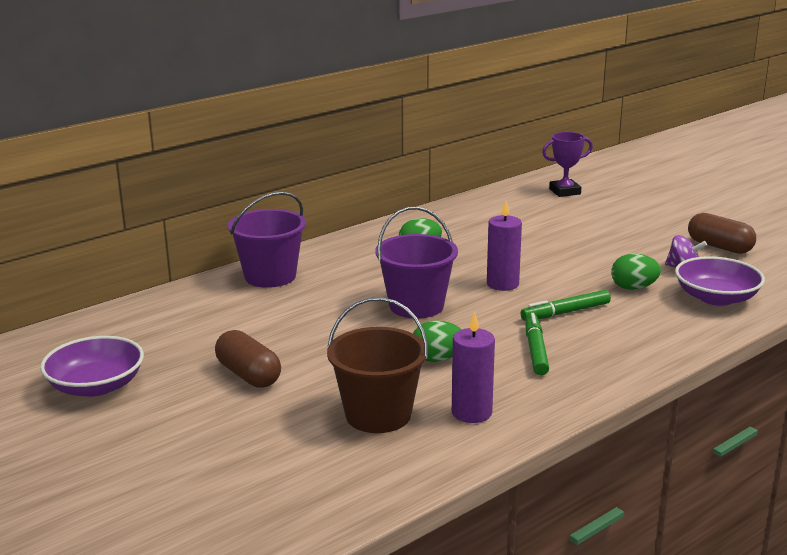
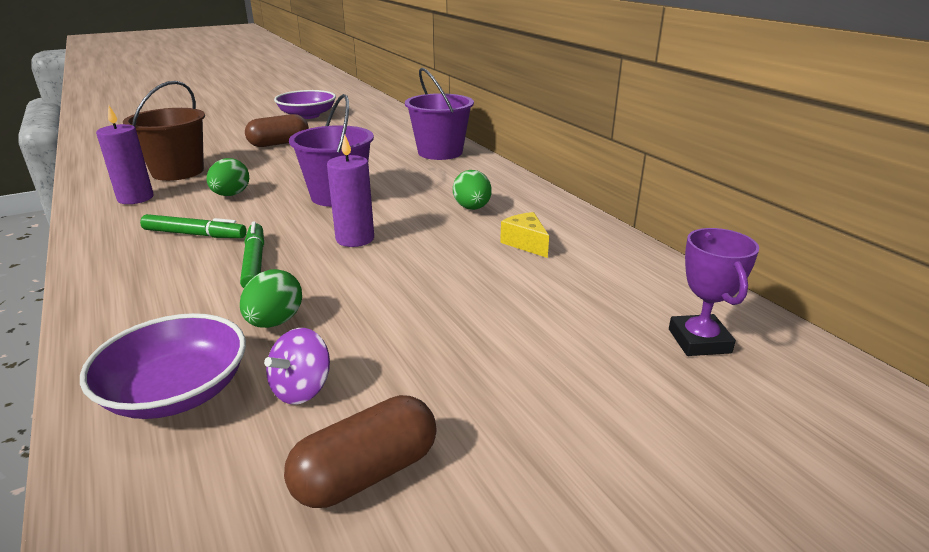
camera: 100 degrees right, 5 degrees up
(475, 230) = (525, 243): none -> yellow cheese

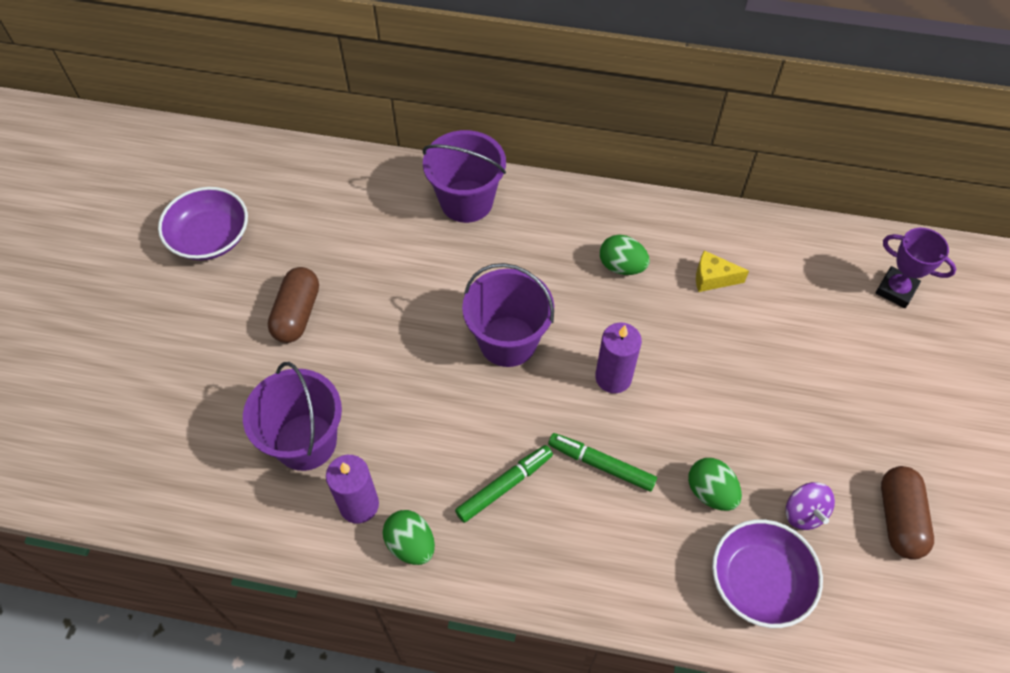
camera: 50 degrees left, 30 degrees up
(178, 171) = (305, 442): brown bucket -> purple bucket
(231, 195) = (426, 422): green egg -> green egg (411, 544)

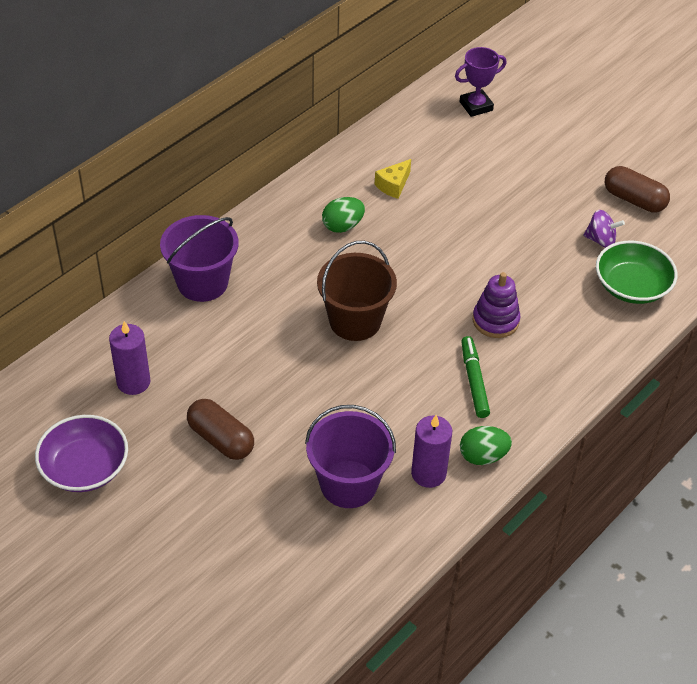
camera: 60 degrees left, 10 degrees down
(508, 341) = (355, 321): purple bucket -> brown bucket
(601, 465) = (495, 320): green marker -> purple stacking toy
(613, 377) = (432, 279): purple candle -> purple candle (133, 382)
(710, 492) = (555, 276): green egg -> none
(759, 581) = (632, 286): purple bowl -> green bowl

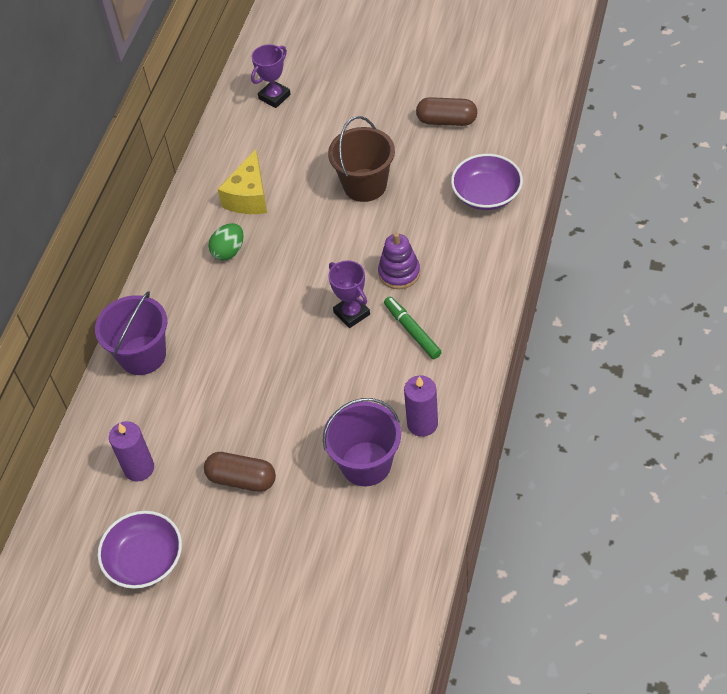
camera: 20 degrees left, 5 degrees up
(355, 321) = (288, 327): brown bucket -> brown bucket (365, 185)
(393, 185) = (249, 197): yellow cheese -> yellow cheese, size x1.66
(424, 336) = (351, 313): none -> purple trophy
(483, 456) = (455, 389): green egg -> none
(600, 240) = (440, 167): purple spinning top -> none
(632, 286) = (486, 194): green bowl -> purple bowl

